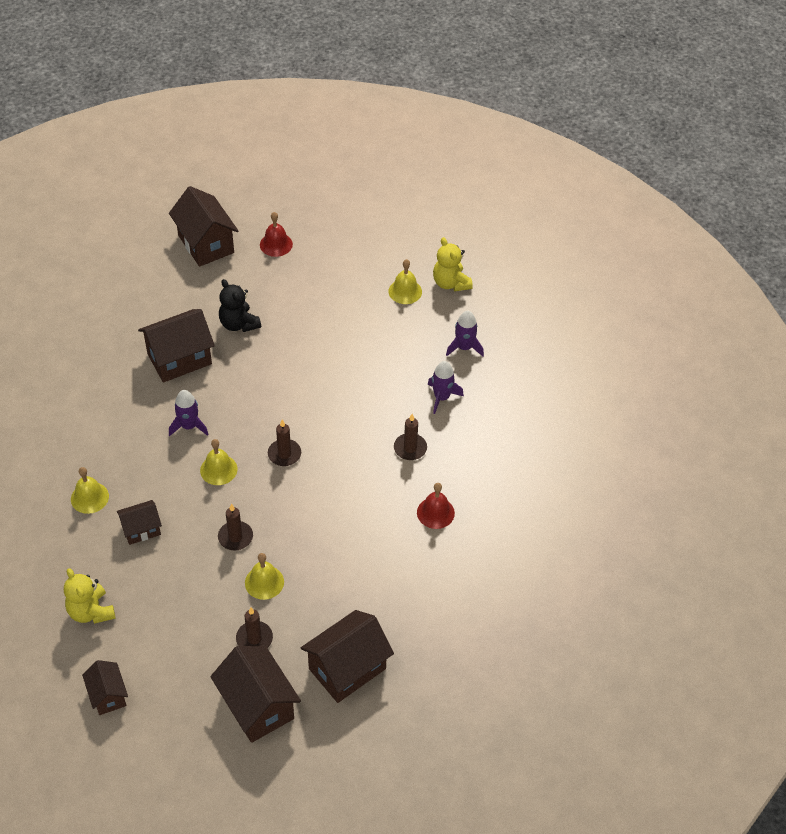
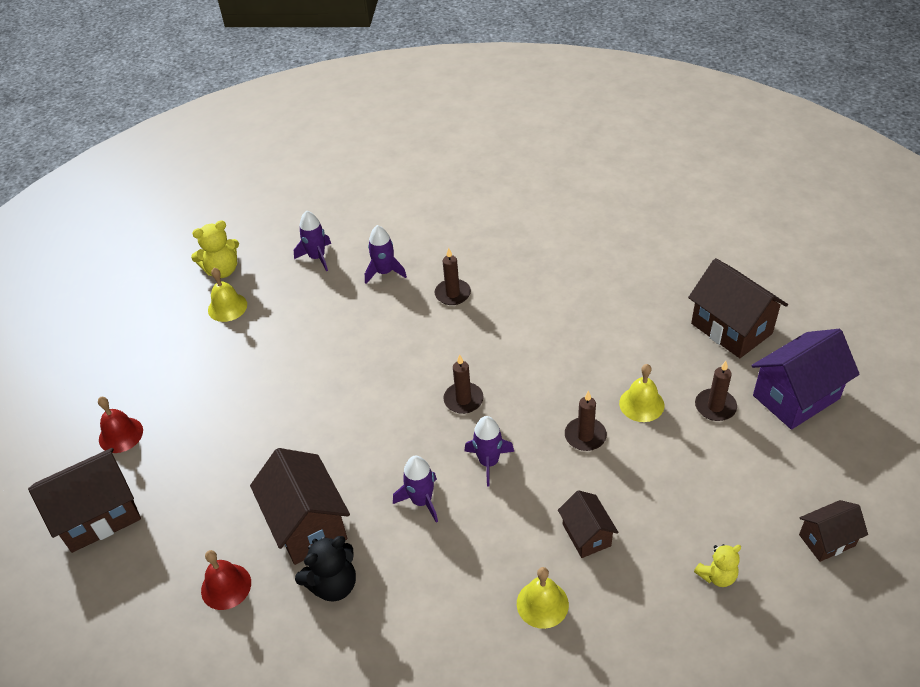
camera: 85 degrees left, 5 degrees down
(91, 611) = (717, 576): yellow teddy bear -> yellow teddy bear, size x0.66
(218, 469) = (489, 462): yellow bell -> purple rocket
(239, 324) = (254, 463): black teddy bear -> black teddy bear (333, 584)
(257, 706) = (796, 397): brown house -> purple house
(435, 512) = (534, 272): red bell -> red bell (226, 586)

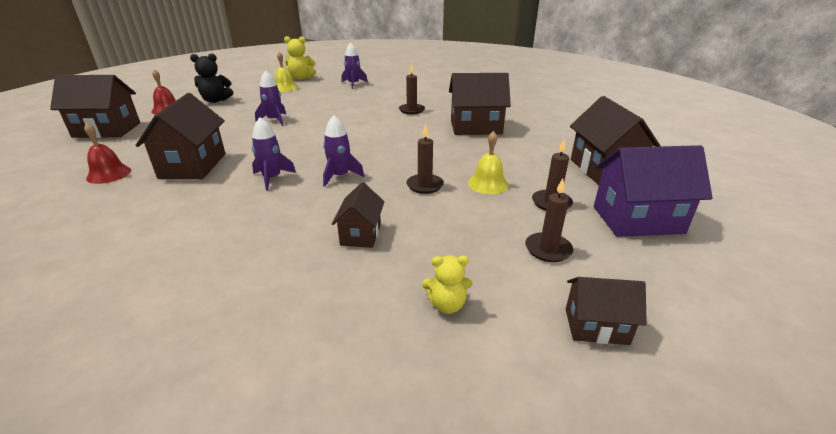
camera: 25 degrees right, 15 degrees down
(333, 584) = (162, 195): black teddy bear -> black teddy bear (216, 100)
(384, 272) = (382, 95): purple rocket -> purple rocket (274, 120)
(463, 400) = (361, 147): brown candle -> brown candle (548, 249)
(542, 604) = (274, 259): yellow bell -> none
(556, 301) = (476, 127): none -> brown house

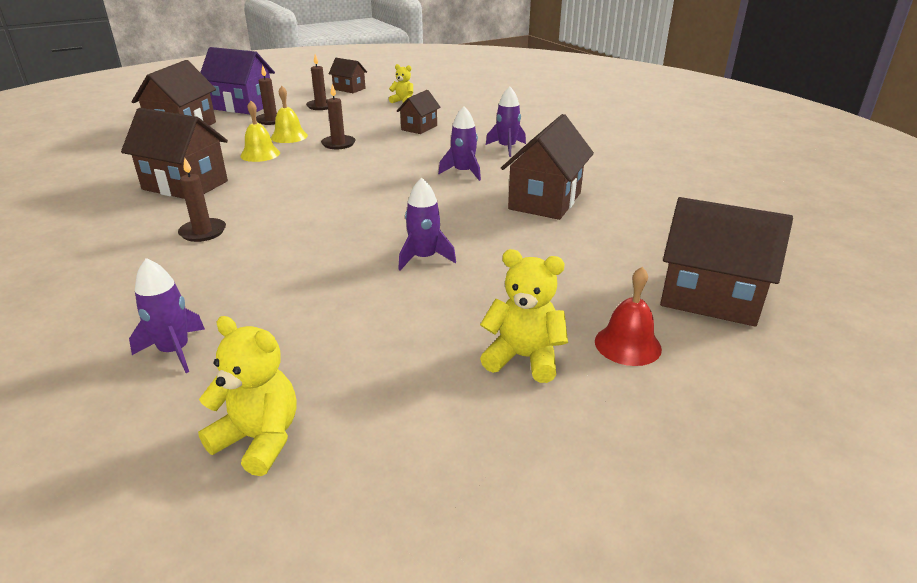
camera: 155 degrees left, 0 degrees up
(109, 174) = (639, 209): red bell -> none
(216, 100) = (523, 358): black teddy bear -> yellow teddy bear
(285, 87) = (342, 382): yellow bell -> yellow bell (260, 154)
(340, 176) = (399, 163): purple rocket -> purple rocket (507, 148)

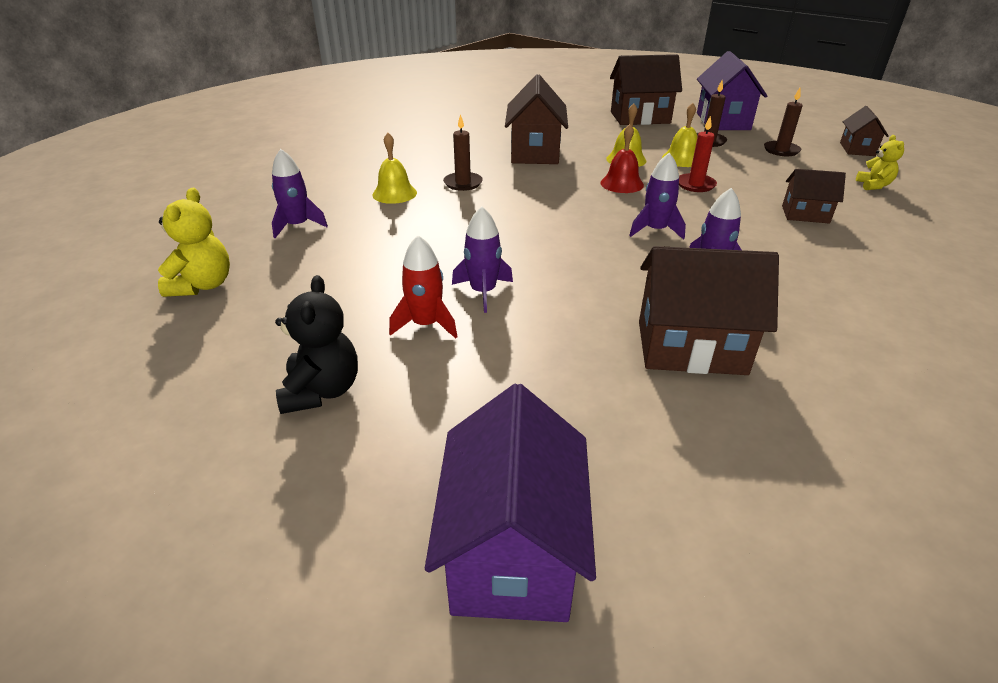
camera: 70 degrees right, 5 degrees up
(173, 274) = (394, 193): none -> yellow bell
(338, 144) = (695, 185): brown candle -> red candle
(454, 292) = (426, 324): none -> red rocket
(507, 148) = (829, 286): purple rocket -> purple rocket (655, 230)
(523, 358) = (322, 391): yellow teddy bear -> black teddy bear
(627, 344) = (365, 469): red bell -> red bell (622, 184)
(710, 298) = (512, 552): brown house -> purple house

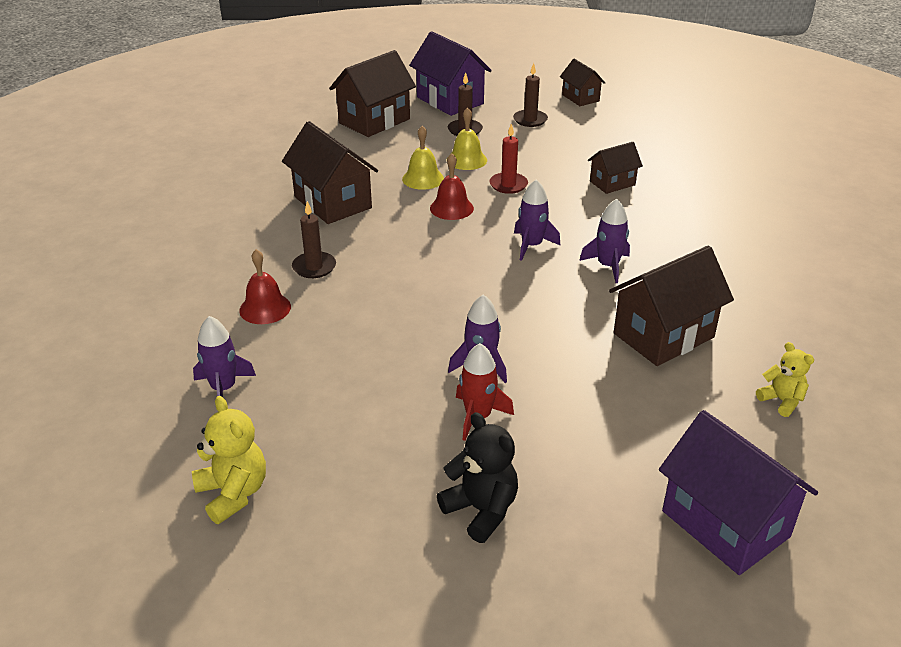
camera: 40 degrees left, 0 degrees up
(394, 193) = (265, 308): yellow bell -> red bell
(873, 185) = (626, 134): yellow teddy bear -> yellow teddy bear (781, 401)

